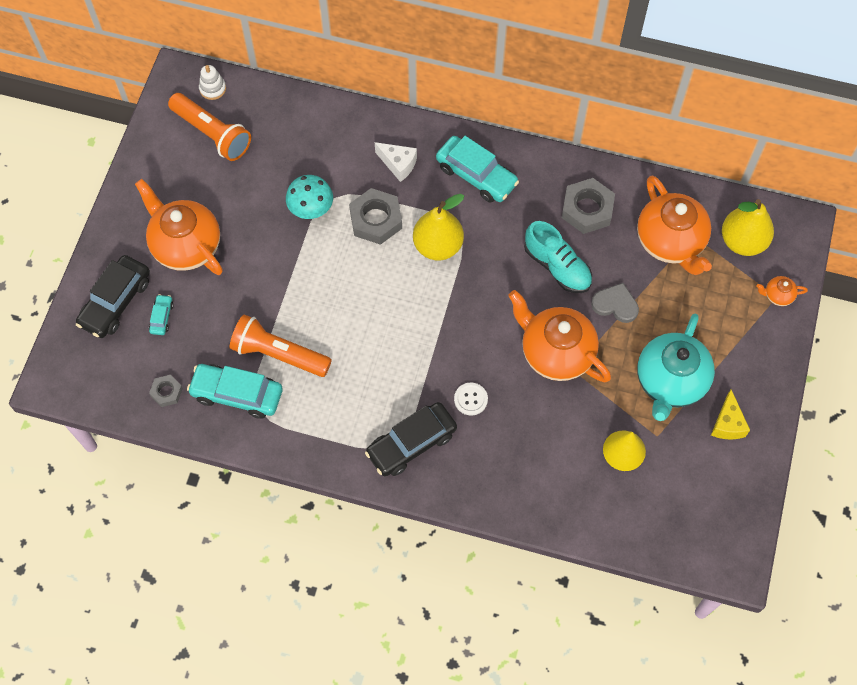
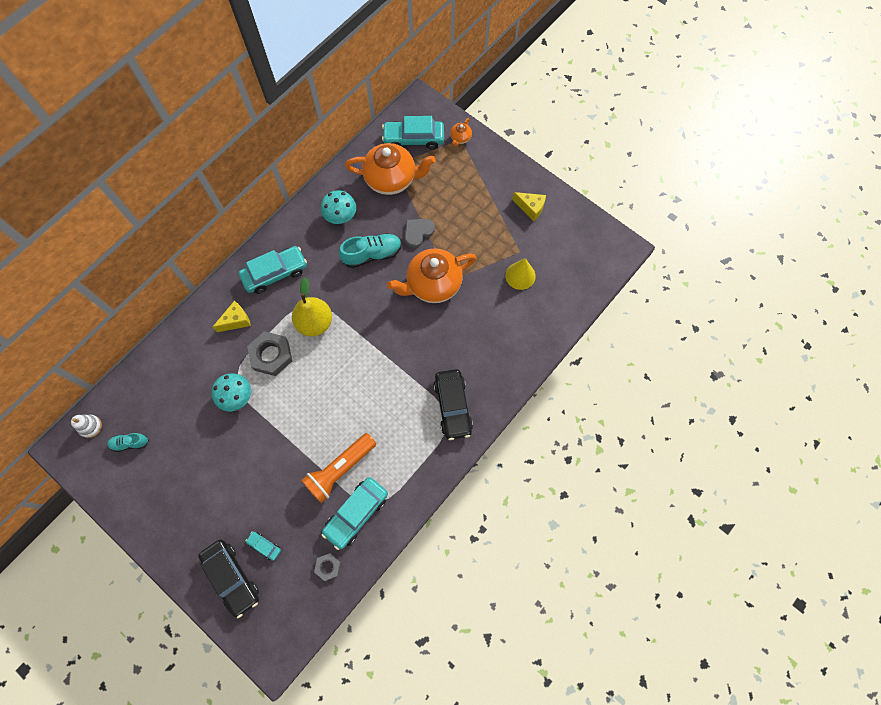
camera: 65 degrees left, 5 degrees up
(186, 245) = (214, 502): orange teapot -> none
(212, 134) = (130, 443): orange flashlight -> turquoise shoe
(398, 164) = (236, 321): white cheese -> yellow cheese
(470, 399) = (439, 353): white button -> none
(587, 209) = (340, 216): grey nut -> turquoise mushroom
(670, 381) = (487, 226): turquoise teapot -> none
(742, 241) = (413, 139): yellow pear -> turquoise car

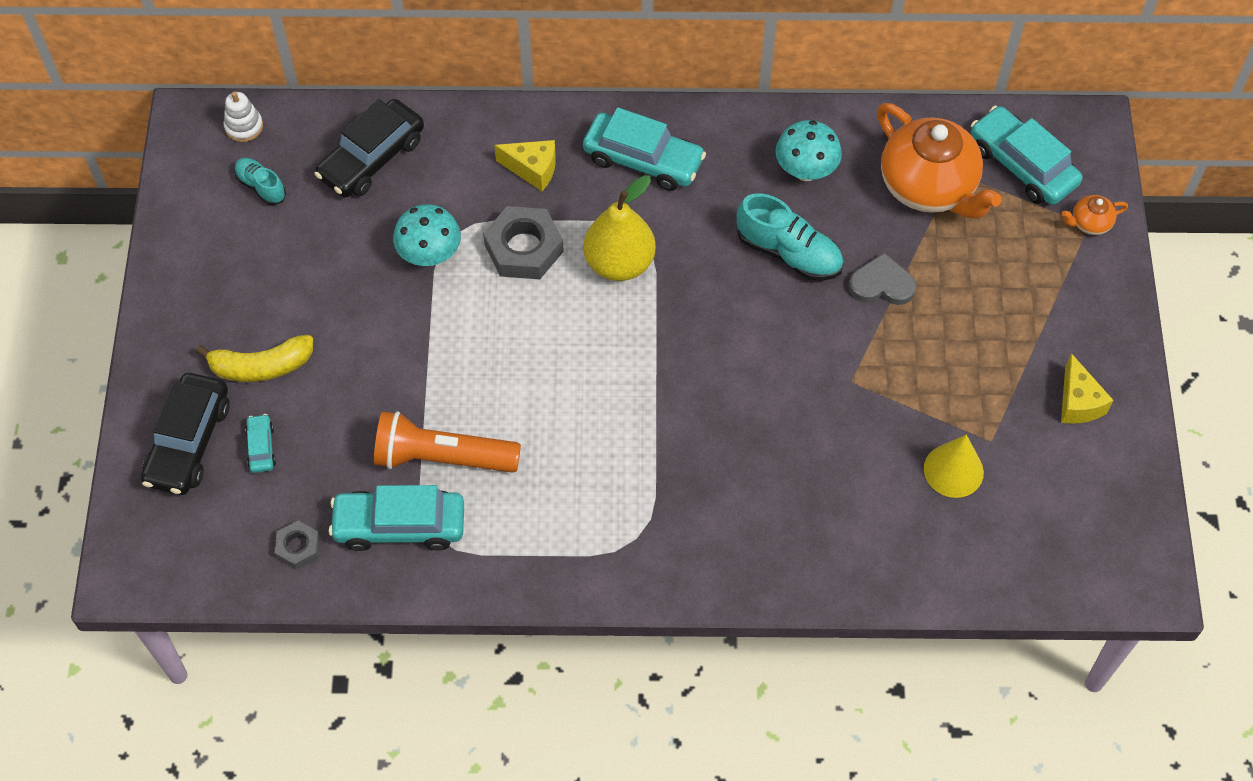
camera: 50 degrees right, 10 degrees down
(223, 514) = (261, 366): none -> yellow banana
(433, 284) = (822, 365): orange teapot -> none
(452, 406) = (663, 532): black car -> black car (372, 158)

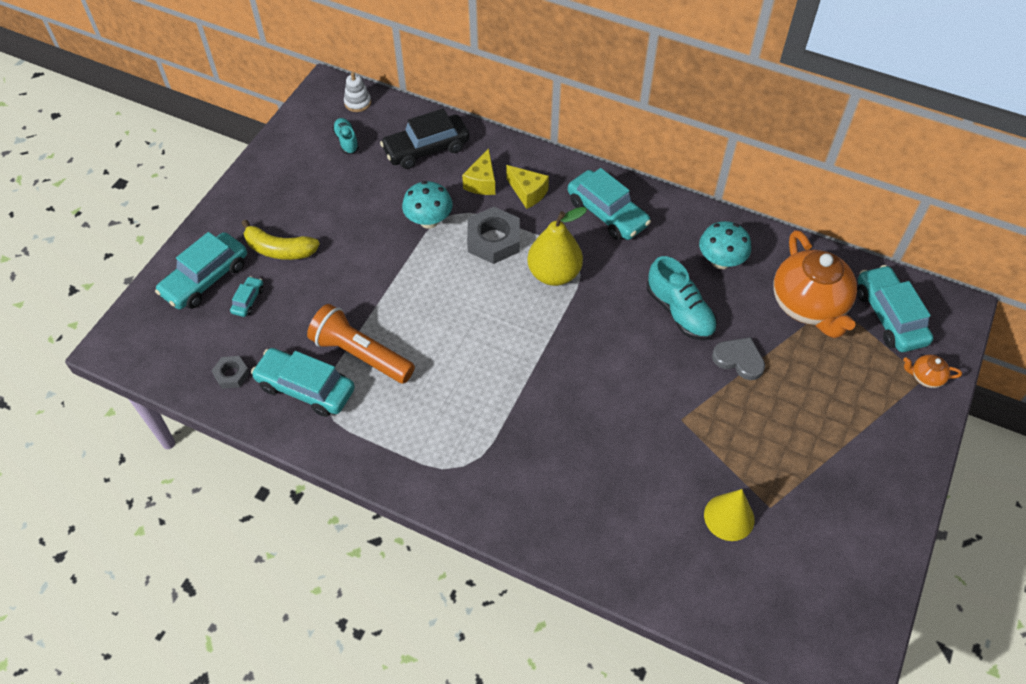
camera: 25 degrees right, 5 degrees down
(189, 442) = (205, 279): black car -> turquoise car
(1078, 402) = (855, 507): yellow cheese -> yellow cheese (482, 182)

